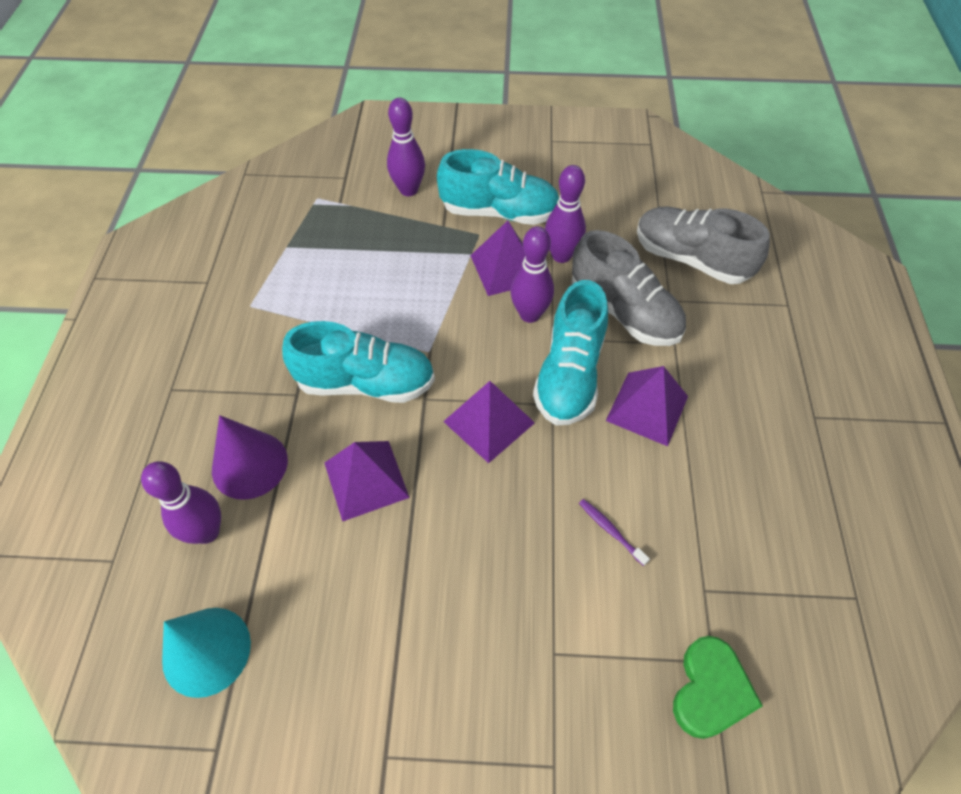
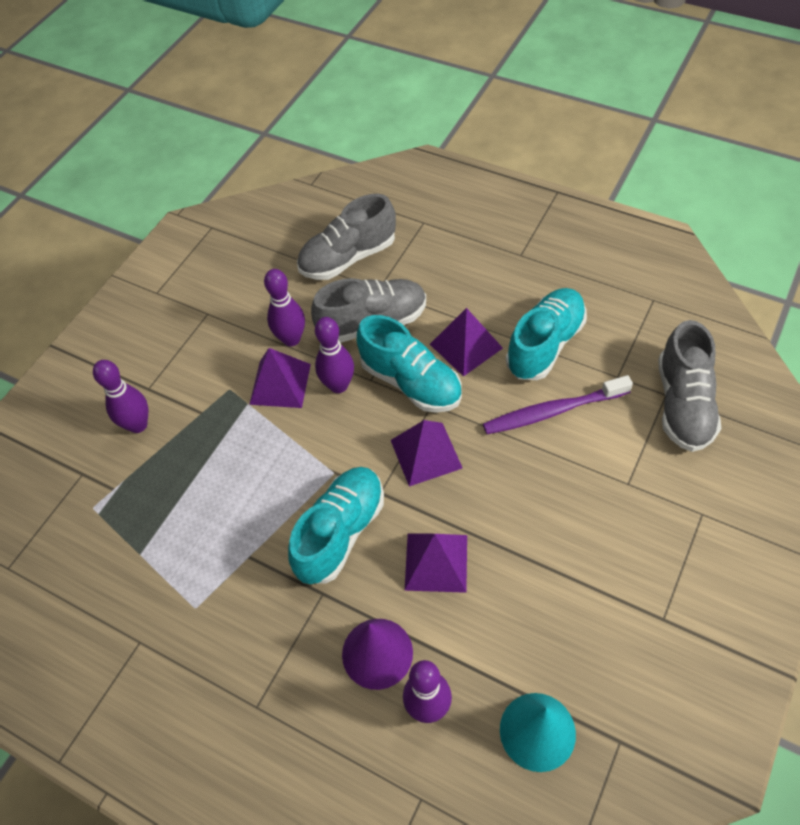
camera: 60 degrees left, 0 degrees up
(499, 212) = (214, 364): turquoise shoe -> turquoise shoe (545, 344)
(610, 531) = (553, 411): purple toothbrush -> purple toothbrush, size x2.25
(710, 690) = (683, 404): green heart -> grey shoe

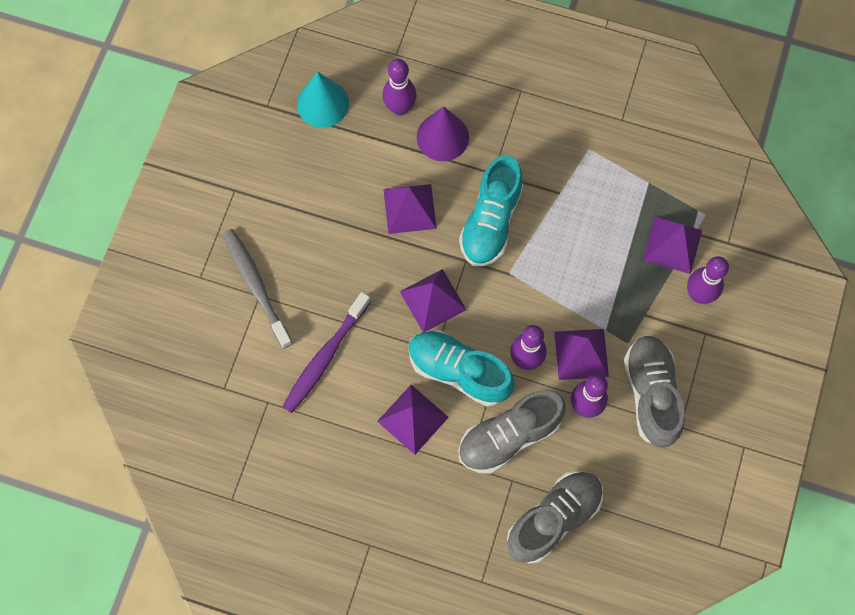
camera: 165 degrees right, 15 degrees up
(143, 479) = (672, 245): none -> purple pyramid
(545, 344) = (336, 430): turquoise shoe -> none
(553, 411) = (325, 357): purple toothbrush -> purple toothbrush turned 150 degrees clockwise
(632, 494) = (256, 286): none -> grey toothbrush
(683, 404) = (209, 379): grey shoe -> grey shoe (651, 394)

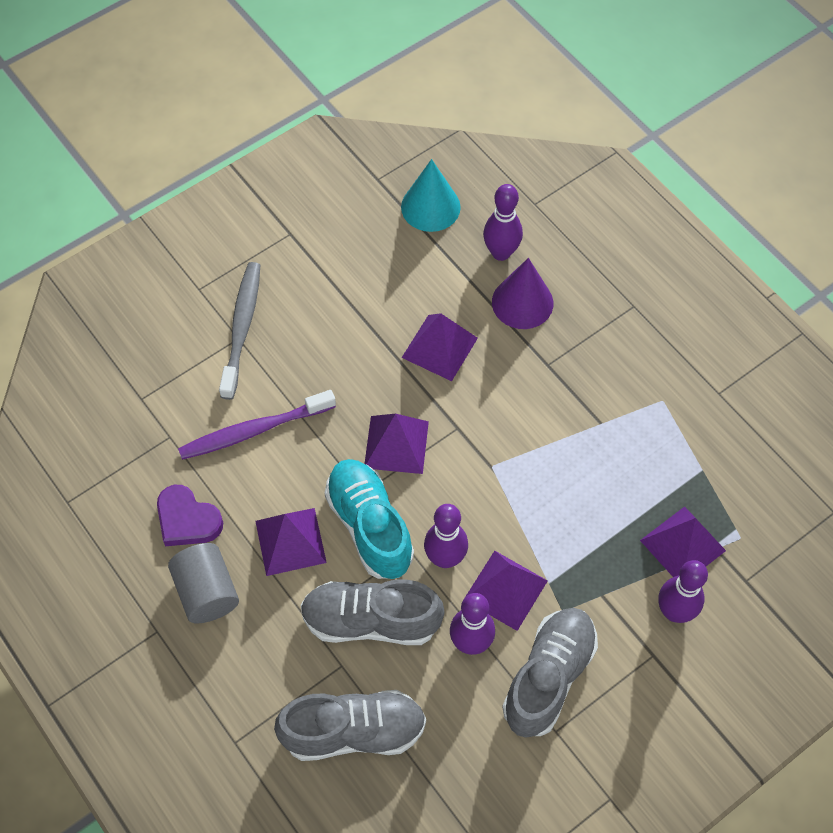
camera: 35 degrees right, 10 degrees down
(329, 453) = (187, 520): none -> purple heart
(383, 494) = (207, 592): none -> grey cylinder
(491, 222) = (510, 408): turquoise shoe -> none

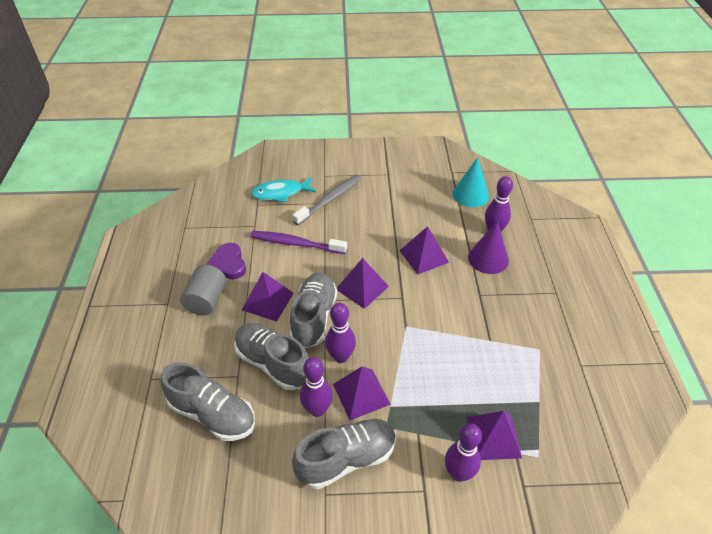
camera: 35 degrees right, 15 degrees down
(159, 358) = (281, 193): none -> turquoise fish
(369, 526) = (314, 317): turquoise shoe -> grey shoe

